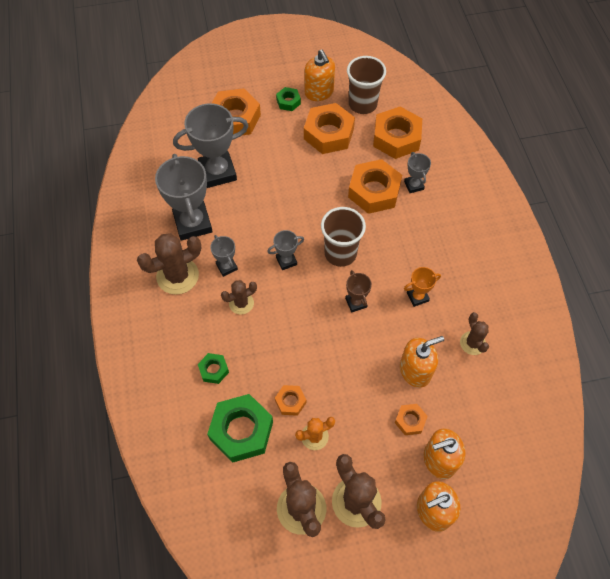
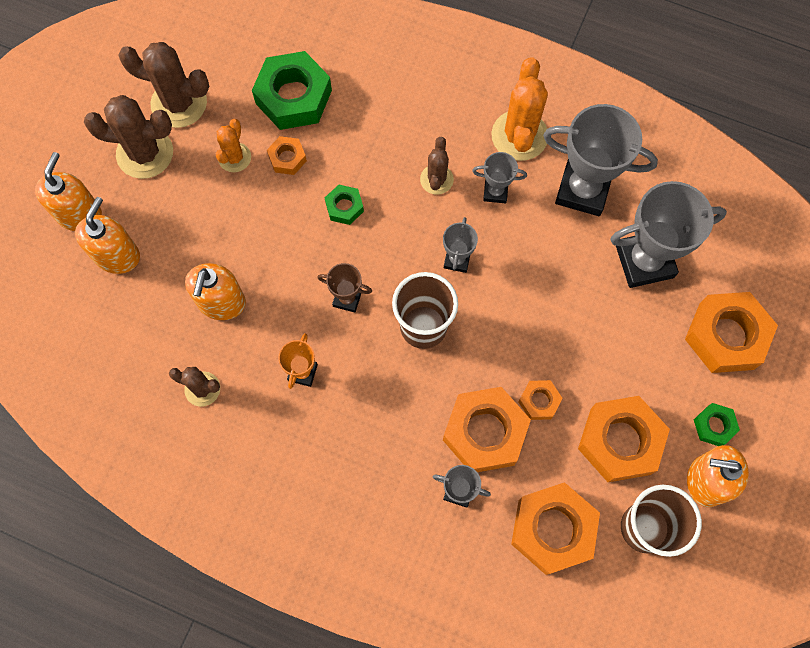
camera: 125 degrees right, 10 degrees up
(177, 276) = (519, 136): brown cactus -> orange cactus
(213, 370) = (377, 108): green nut -> green nut (344, 207)
(217, 172) = (644, 261): grey trophy -> grey trophy turned 60 degrees clockwise
(410, 420) = (176, 257): orange nut -> orange nut (539, 401)

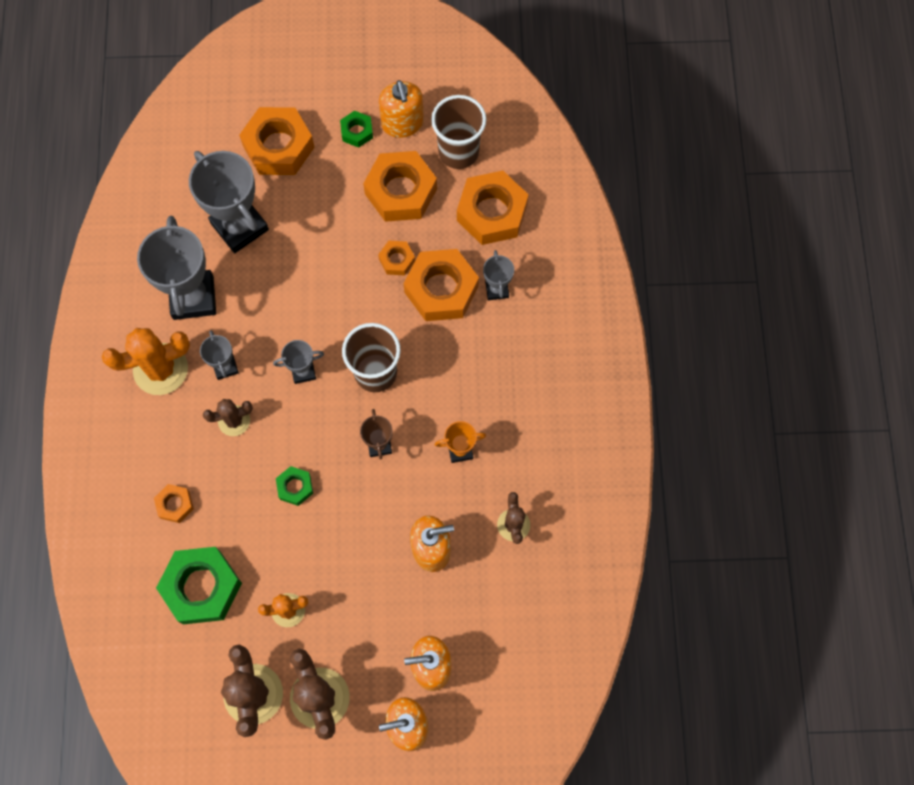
camera: 115 degrees left, 0 degrees up
(287, 158) = (268, 561): orange nut -> orange nut (175, 504)

